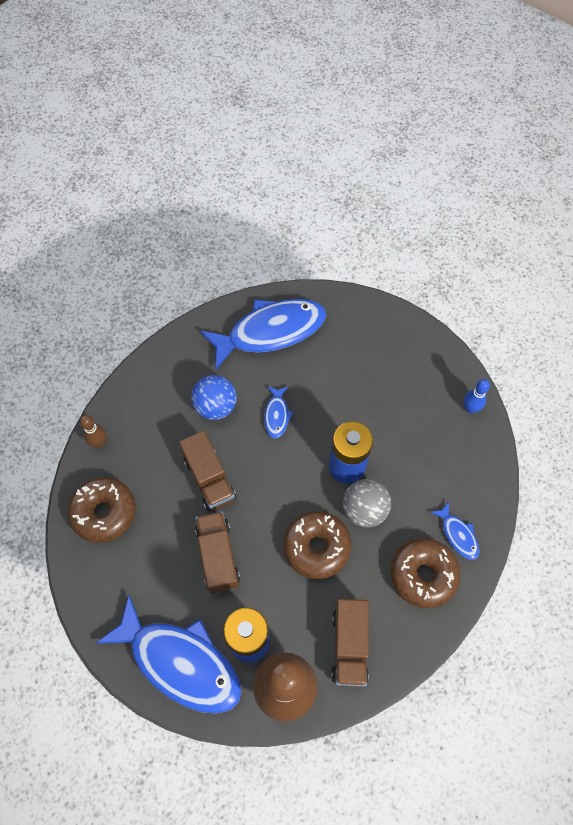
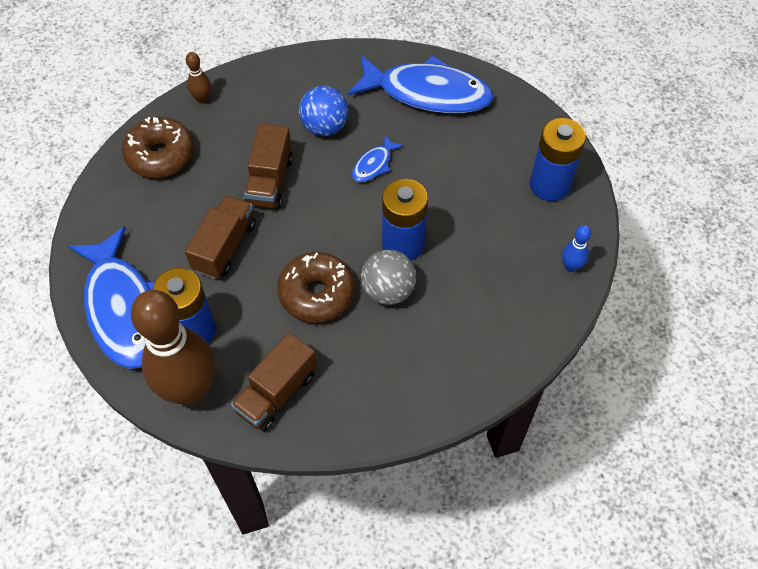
camera: 35 degrees right, 5 degrees down
(410, 354) = (549, 185): none -> blue battery
(423, 575) = (396, 379): brown donut -> none
(458, 535) = (461, 367): blue fish -> none

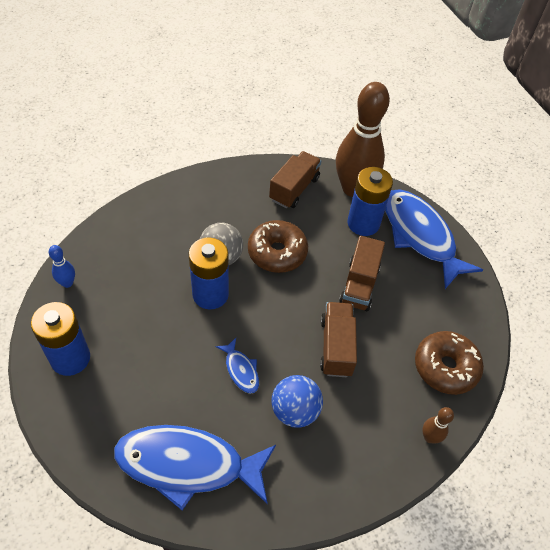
camera: 170 degrees right, 5 degrees down
(374, 164) = (241, 370): blue fish -> blue fish turned 120 degrees clockwise

